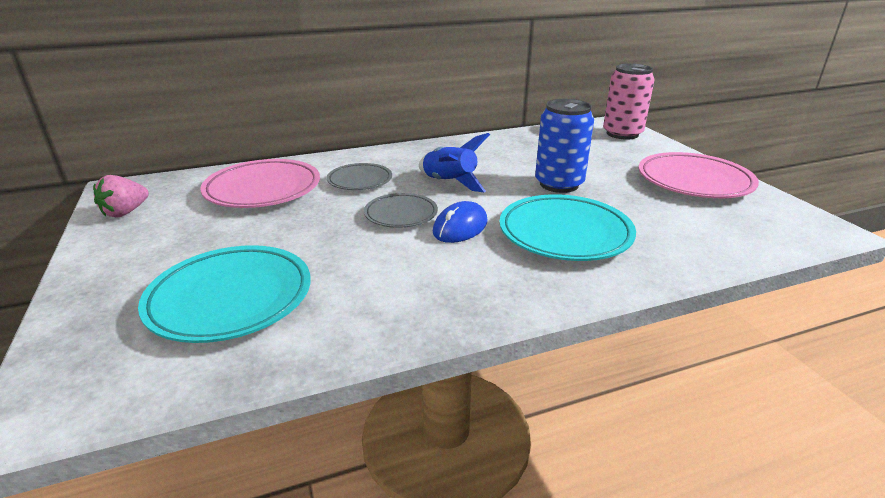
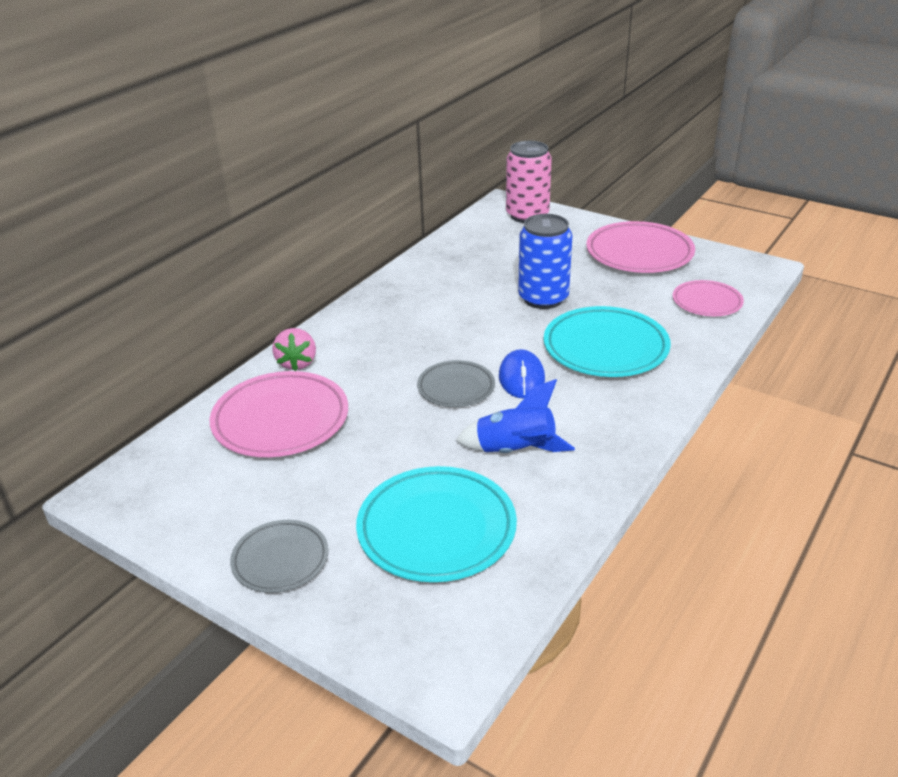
camera: 35 degrees left, 5 degrees up
(125, 212) = (175, 512): pink strawberry -> pink strawberry (297, 363)
(360, 181) = (363, 368): grey plate -> grey plate (280, 560)
(449, 183) = (450, 336): blue rocket -> blue rocket (515, 451)
(721, 235) = (707, 302): none -> pink plate

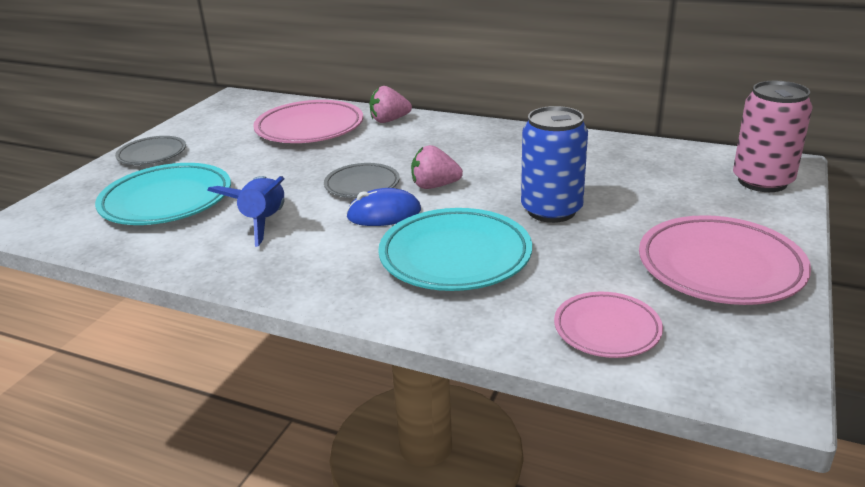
camera: 80 degrees right, 5 degrees down
(476, 347) = (434, 186): none -> pink strawberry

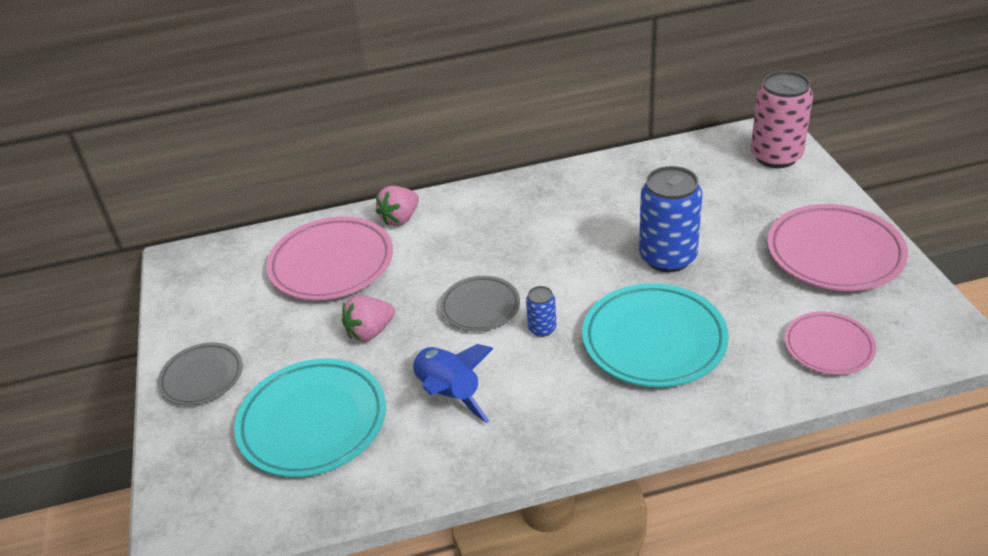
camera: 35 degrees left, 10 degrees up
(384, 214) = (542, 328): blue mouse -> blue can
(434, 186) = (545, 277): pink strawberry -> pink strawberry (370, 332)

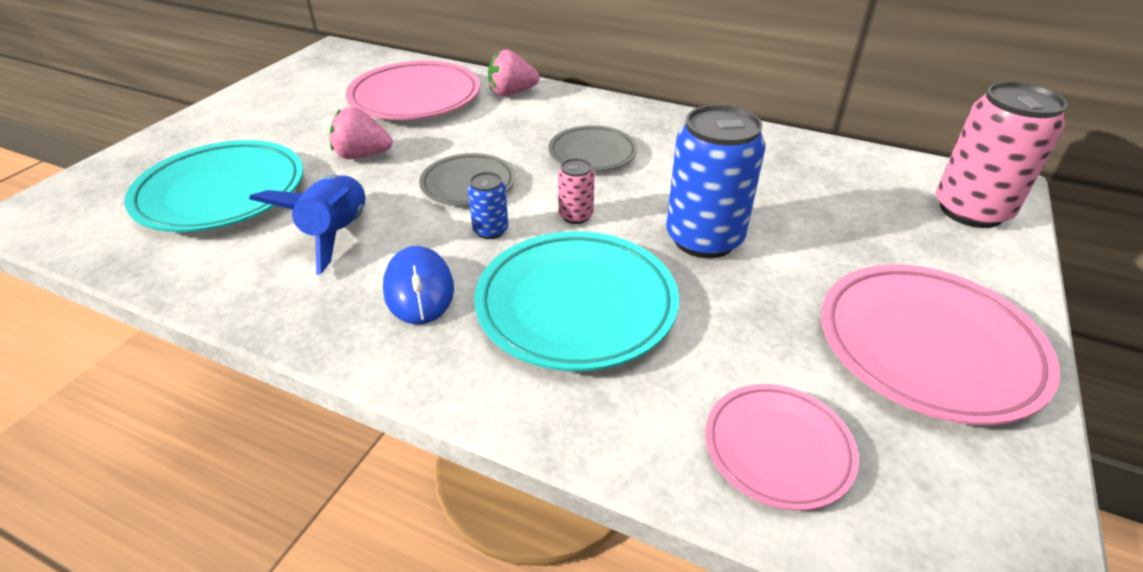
camera: 35 degrees right, 0 degrees up
(202, 377) = (220, 124): grey plate -> grey plate (592, 153)
(556, 390) = (419, 289): none -> blue mouse
(578, 287) = (576, 216): none -> pink can

